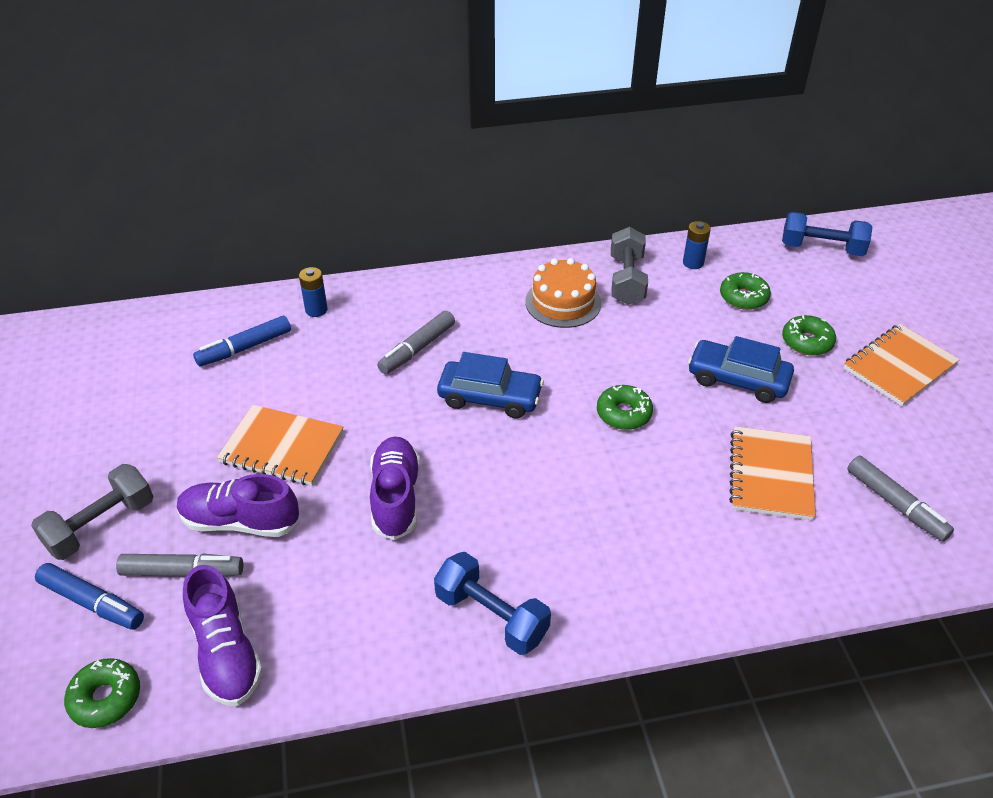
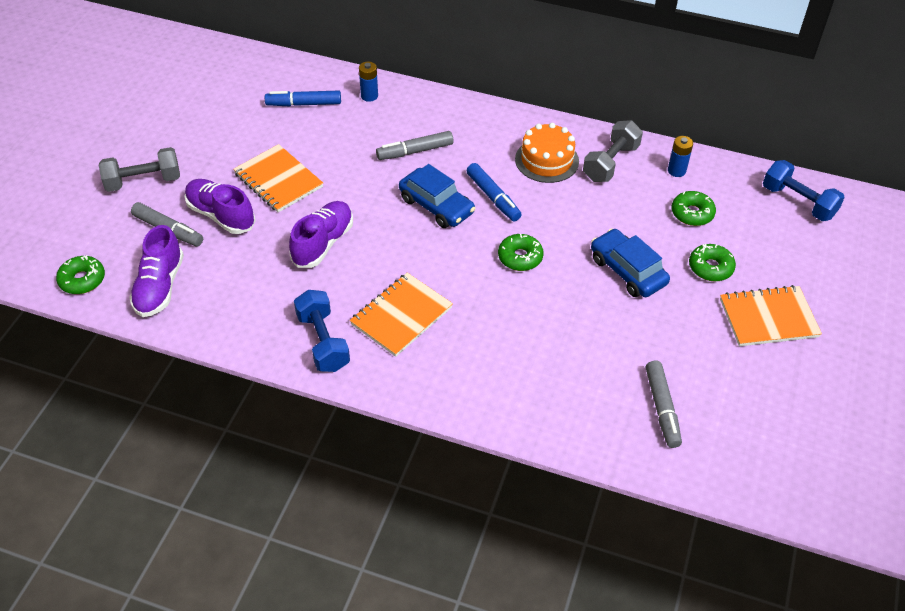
camera: 30 degrees right, 5 degrees up
(92, 603) = (110, 224): blue marker -> blue marker (493, 197)
(770, 475) = (587, 346): orange notebook -> orange notebook (401, 316)

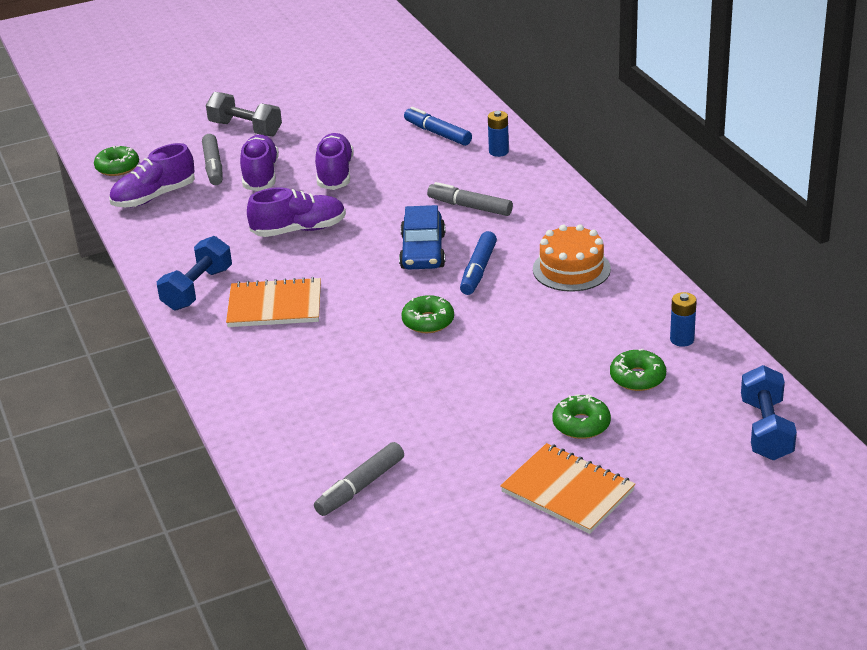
camera: 50 degrees right, 15 degrees down
(278, 180) = (335, 174): orange notebook -> purple shoe
(610, 163) = (627, 301): grey dumbbell -> none
(627, 271) = (501, 382): blue car -> none

